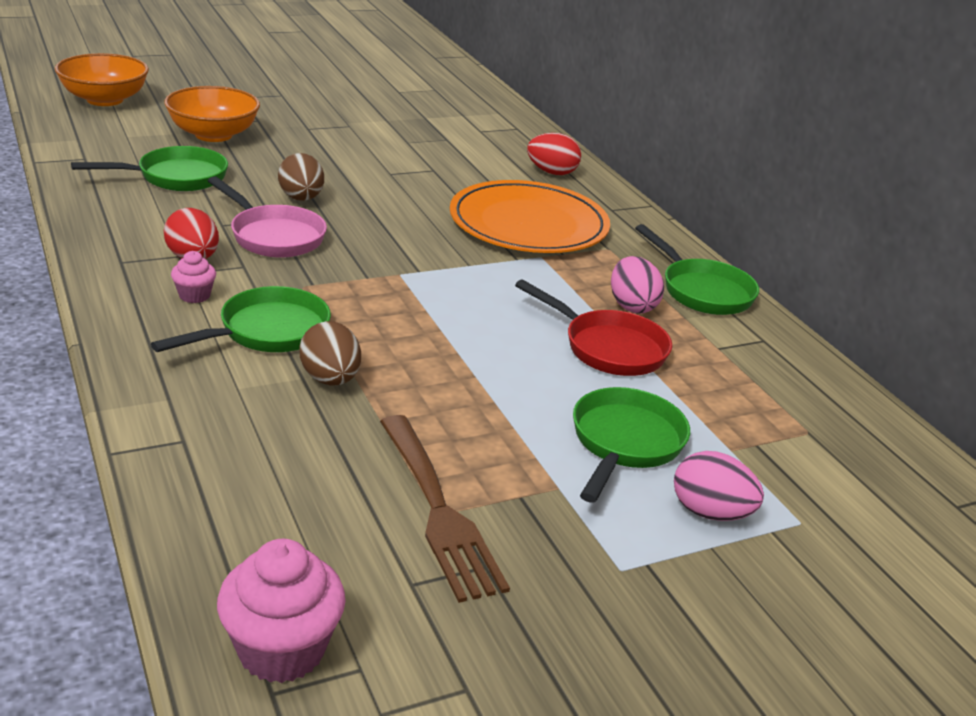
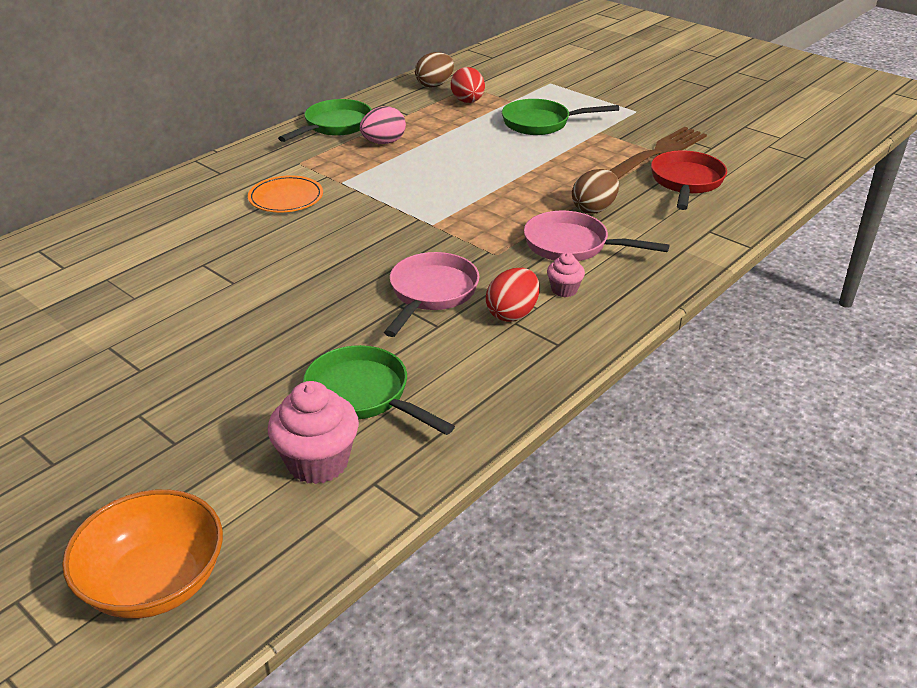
camera: 110 degrees left, 5 degrees up
(213, 135) = (217, 425): orange bowl -> none
(267, 332) = (572, 245): green pan -> pink pan
(281, 650) = (786, 162): pink cupcake -> pink cupcake (318, 462)
(301, 198) = (341, 307): brown egg -> brown egg (434, 85)
(528, 224) = (286, 197): orange plate -> orange plate, size x0.52
(552, 172) = (157, 210): red egg -> red egg (468, 101)
(608, 348) = (447, 141): red pan -> red pan (686, 182)
(710, 512) = (570, 99): pink egg -> none

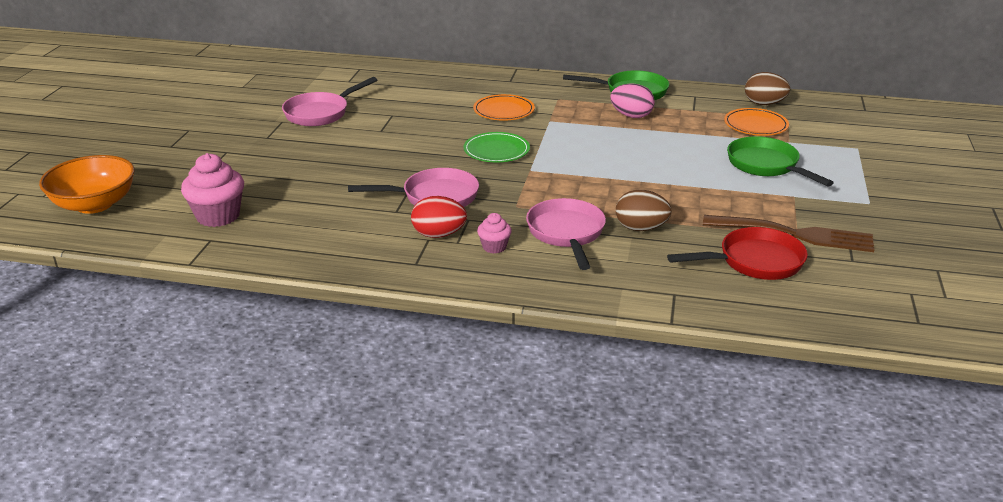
camera: 60 degrees right, 5 degrees down
(127, 311) = (320, 113): none -> pink pan
(363, 395) = (294, 209): green pan -> none
(370, 229) = (496, 150): none -> green plate
(468, 101) = (755, 125): red egg -> orange plate

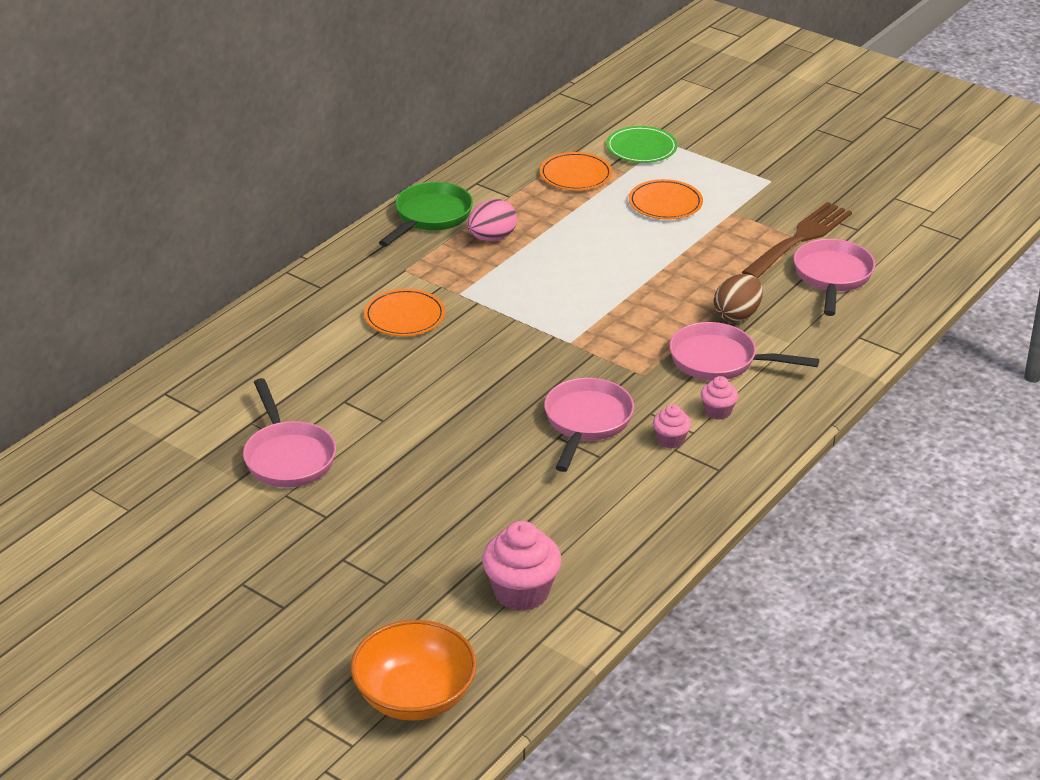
camera: 65 degrees left, 5 degrees up
(439, 234) = (670, 440): red egg -> pink cupcake
(496, 150) = (506, 351): green plate -> green plate (641, 148)
(754, 262) = (832, 277): red pan -> pink pan
(764, 104) = (531, 151): brown egg -> none
(766, 165) = (665, 203): green pan -> orange plate

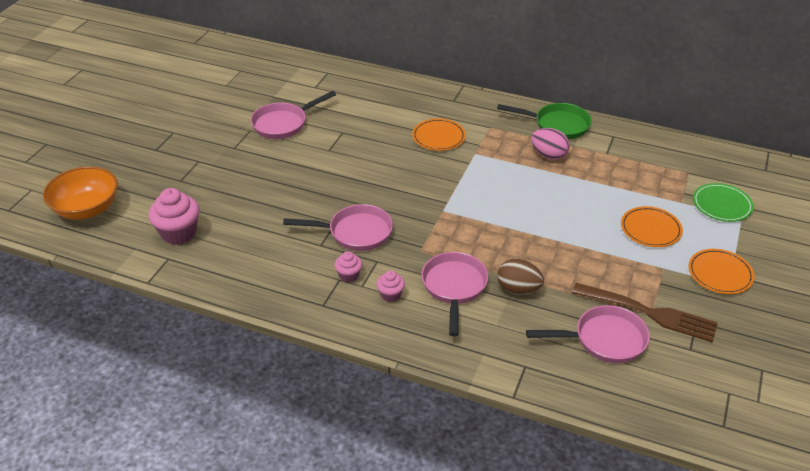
camera: 75 degrees right, 5 degrees up
(575, 175) = (657, 178): orange plate -> orange plate (720, 273)

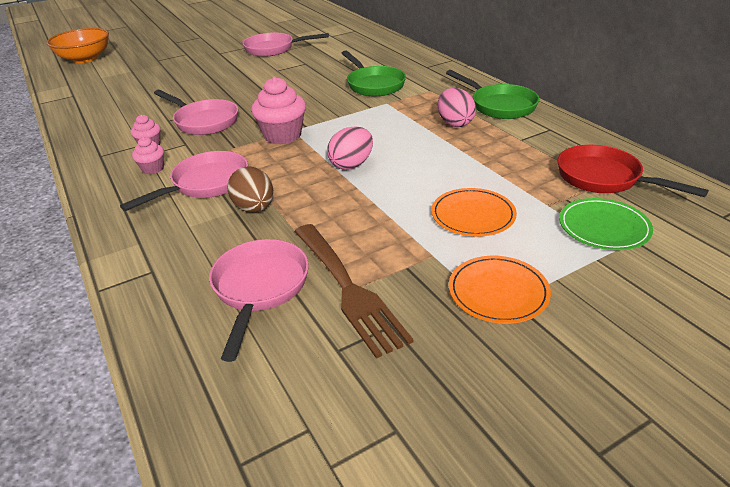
camera: 40 degrees right, 5 degrees down
(179, 233) = (103, 85): pink cupcake -> pink cupcake (282, 136)
(438, 137) = (374, 84): orange plate -> green pan
(530, 223) = (351, 165): none -> pink egg
(604, 340) = (259, 288): pink pan -> pink pan turned 120 degrees counterclockwise
(686, 167) = (604, 178): none -> red pan

